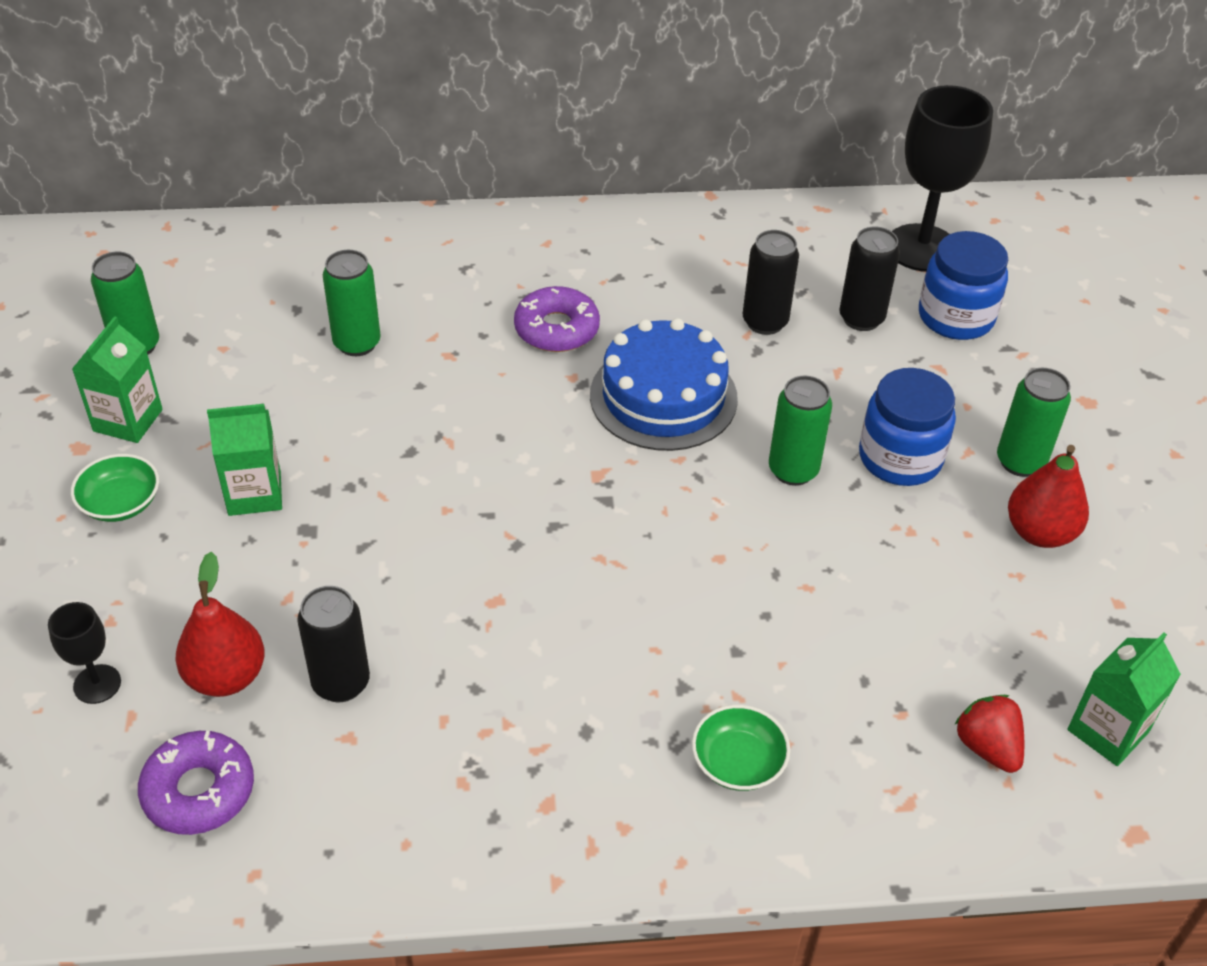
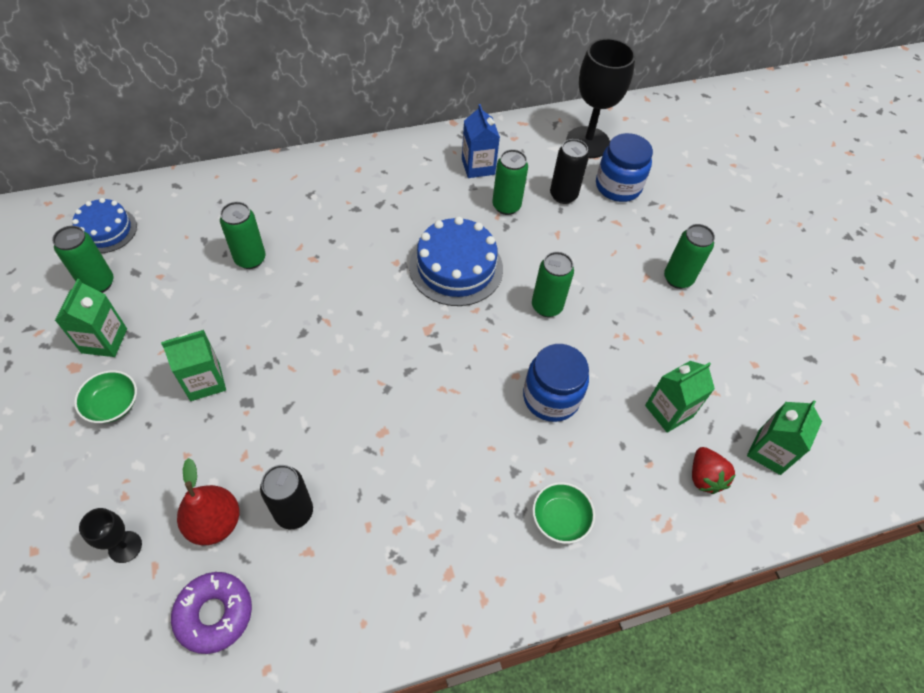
camera: 15 degrees left, 10 degrees up
(162, 278) = (106, 230): none -> blue cake
(556, 329) = (378, 229): purple donut -> none
(734, 261) = (478, 166): none -> blue carton
(765, 322) = (506, 206): black can -> green can
(900, 458) = (608, 287): blue jar -> blue jar (551, 397)
(953, 646) = (669, 411): none -> green carton
(987, 747) = (704, 477): red strawberry -> red strawberry turned 150 degrees counterclockwise
(1039, 532) = (700, 324): red pear -> none

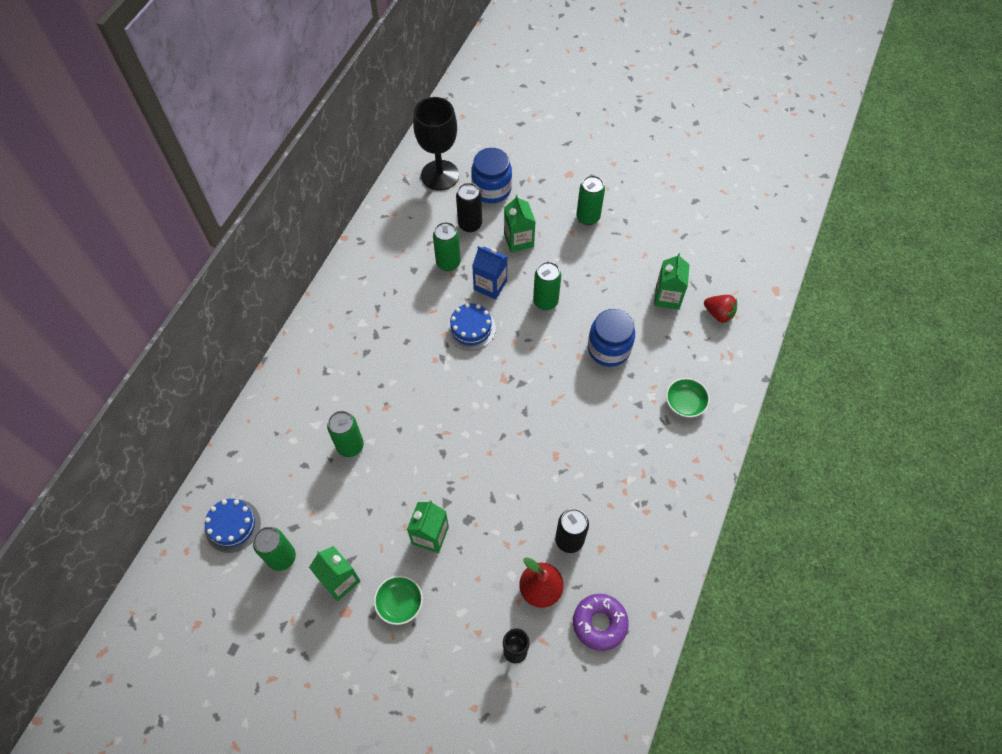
camera: 45 degrees left, 5 degrees up
(456, 267) = (471, 328): blue cake -> blue cake, size x0.63
(478, 166) = (399, 253): blue carton -> blue carton (490, 285)
(769, 452) = (730, 271): green carton -> green carton (518, 240)

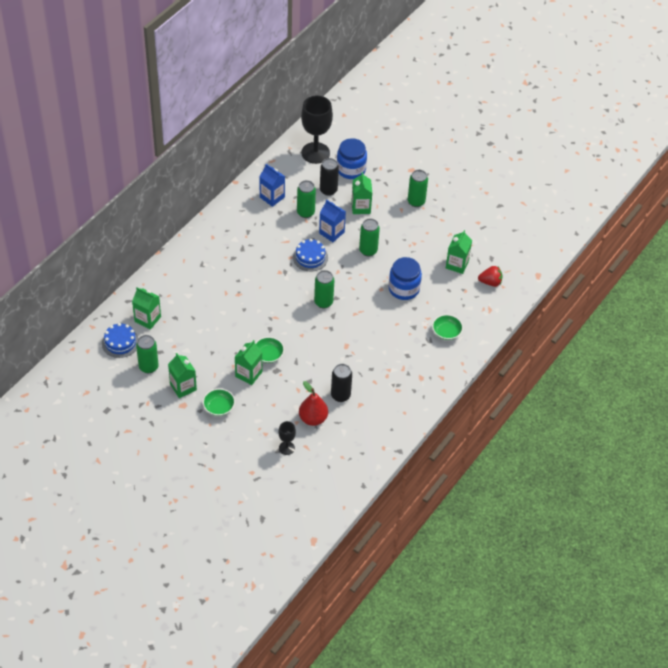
camera: 10 degrees right, 10 degrees down
(265, 477) = (147, 319): none -> green carton
(350, 446) = (208, 312): green can -> green can (323, 302)
(398, 250) = (272, 197): none -> blue carton
(451, 496) = (268, 355): none -> green bowl
(599, 623) = (346, 445): purple donut -> none
(718, 314) = (490, 282): red strawberry -> red strawberry turned 45 degrees counterclockwise

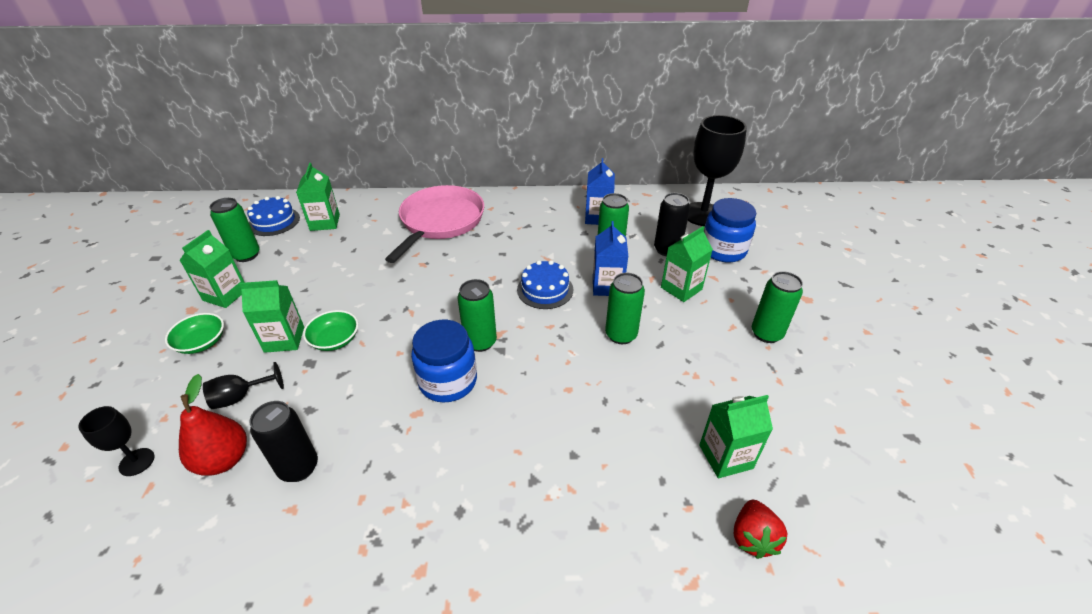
camera: 55 degrees right, 10 degrees down
(203, 266) = (440, 221): none -> pink pan
(277, 403) = (240, 397): none -> black goblet
(404, 289) = (597, 416): blue jar -> blue jar (448, 381)
(446, 332) = (566, 542): green bowl -> none
(490, 282) = (752, 538): red strawberry -> red strawberry turned 45 degrees clockwise

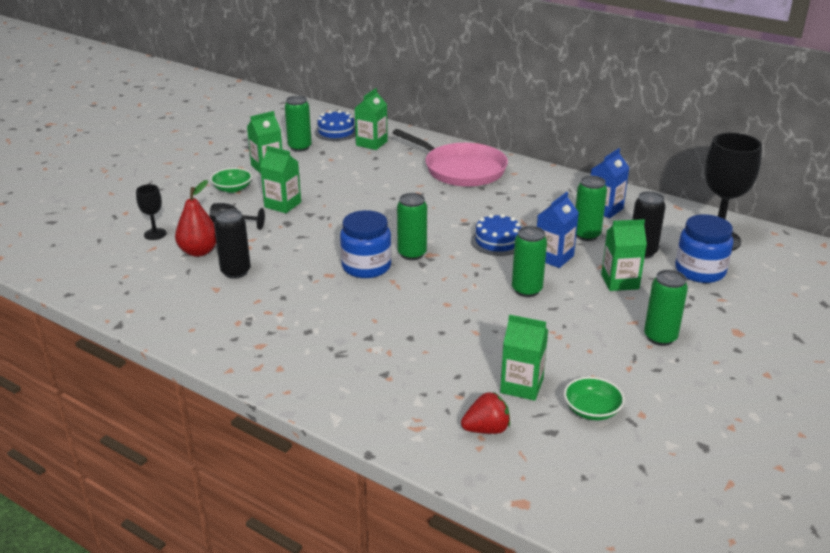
camera: 35 degrees right, 10 degrees down
(335, 340) = (314, 216): green bowl -> green bowl (592, 410)
(440, 221) = (461, 169): pink pan -> pink pan turned 75 degrees clockwise
(752, 538) = (486, 429): red strawberry -> red strawberry turned 150 degrees counterclockwise

